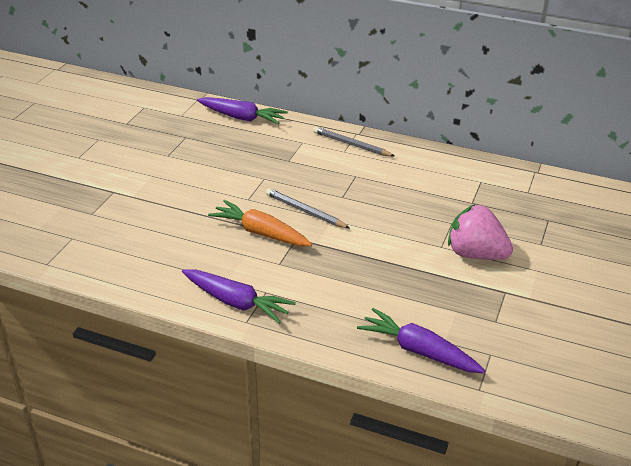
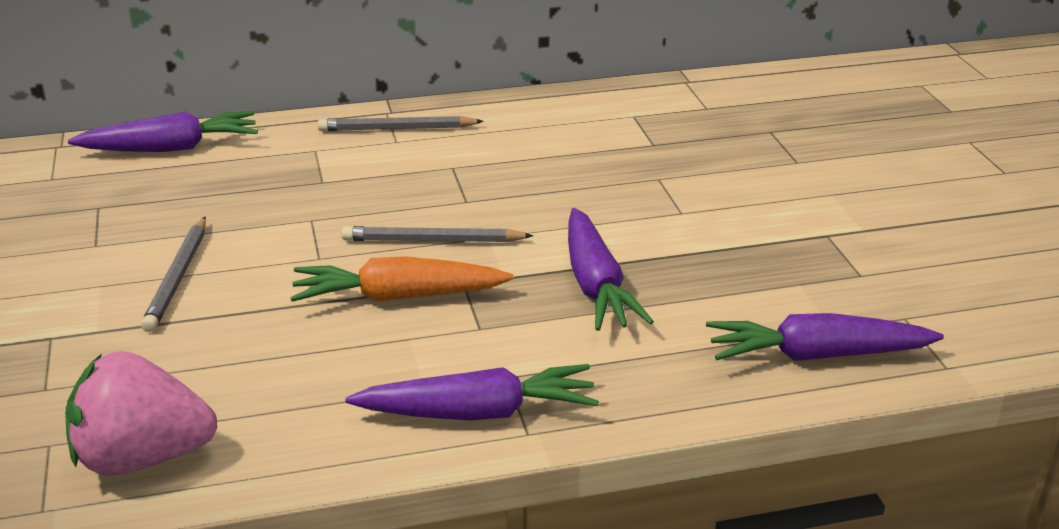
camera: 35 degrees left, 5 degrees down
(183, 184) = (178, 277): none -> grey pencil
(354, 266) = (595, 284): none -> purple carrot
(475, 254) = (736, 204): pink strawberry -> pink strawberry (142, 458)

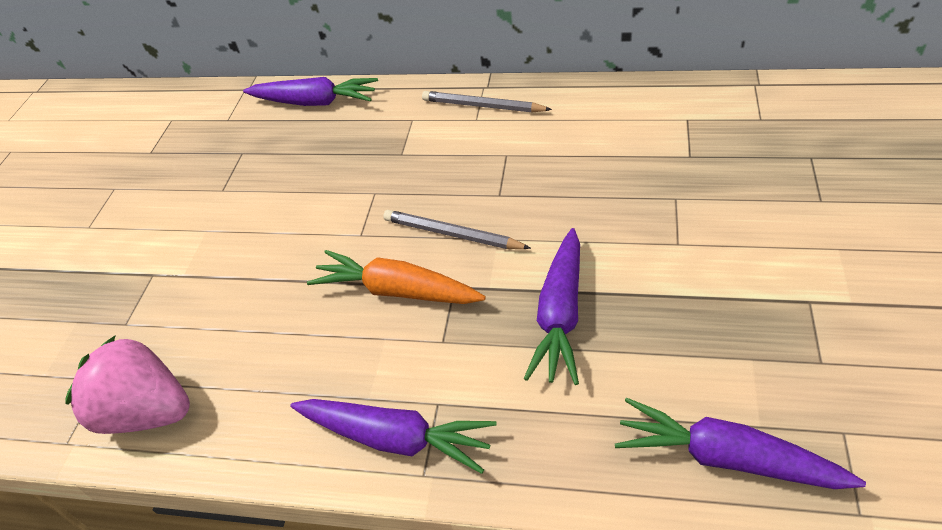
camera: 30 degrees right, 15 degrees up
(178, 277) = (257, 234): grey pencil -> none

